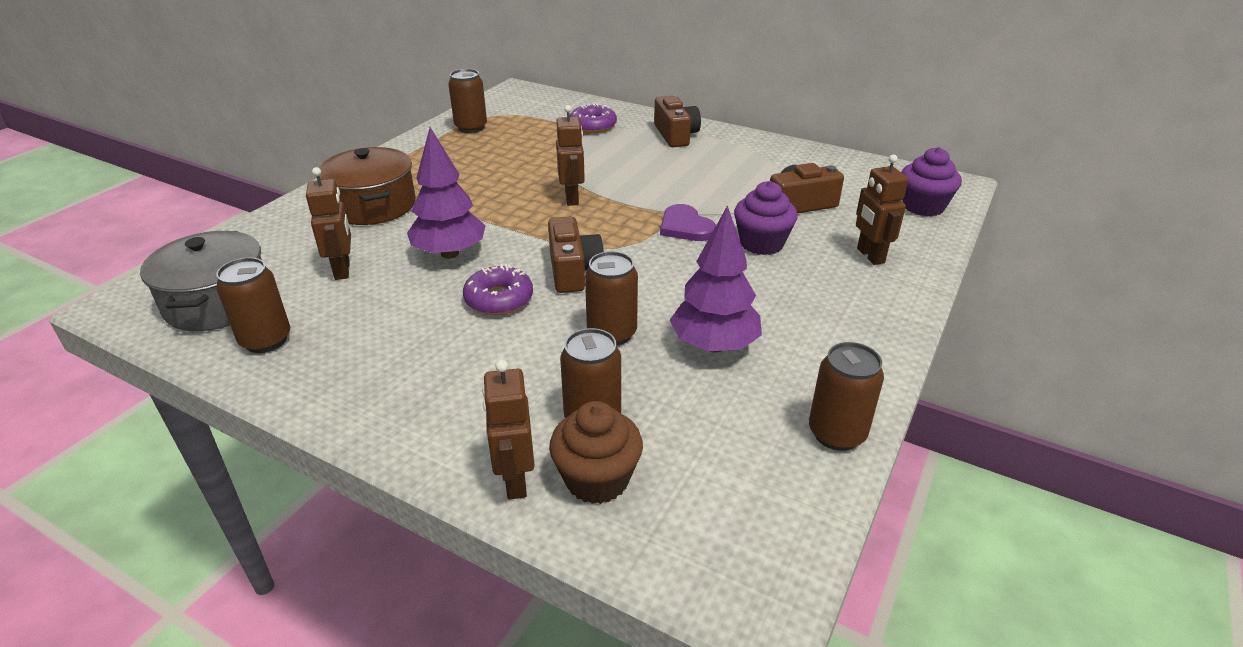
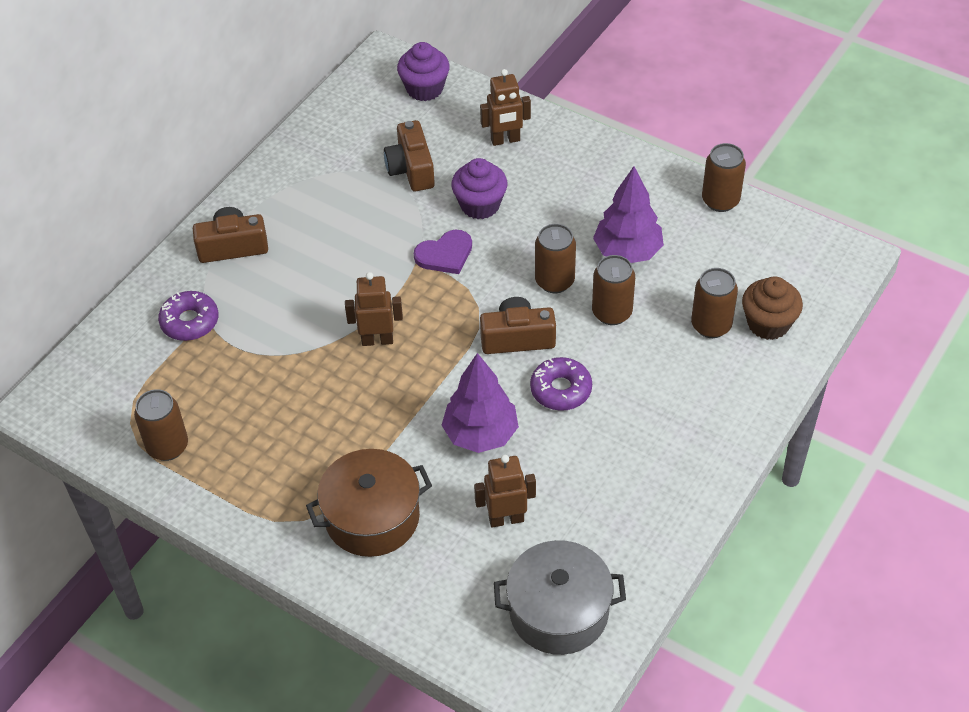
camera: 85 degrees left, 15 degrees up
(266, 340) = (619, 554): brown can -> brown can (554, 281)
(515, 481) = (772, 366): brown robot -> none

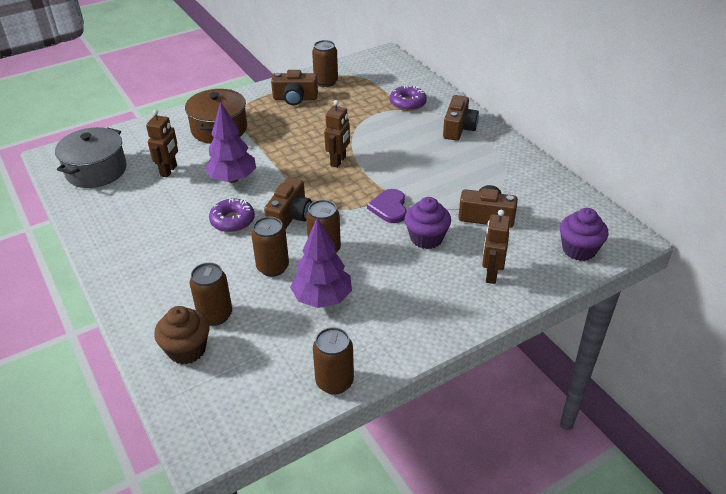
camera: 115 degrees right, 10 degrees down
(238, 463) = (295, 98): none -> brown camera

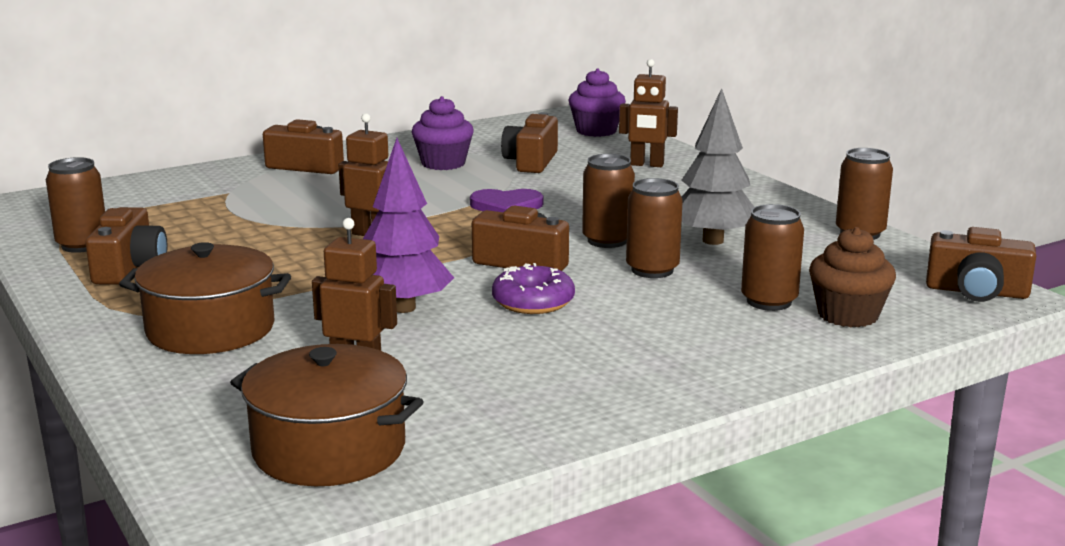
camera: 90 degrees left, 20 degrees down
(96, 171) = (329, 449): grey pot -> brown pot
(211, 429) = (976, 292): none -> brown camera
(322, 298) = (712, 241): purple tree -> grey tree
(407, 103) = (210, 191): purple donut -> none
(426, 238) = (577, 189): purple cupcake -> purple cupcake (443, 163)

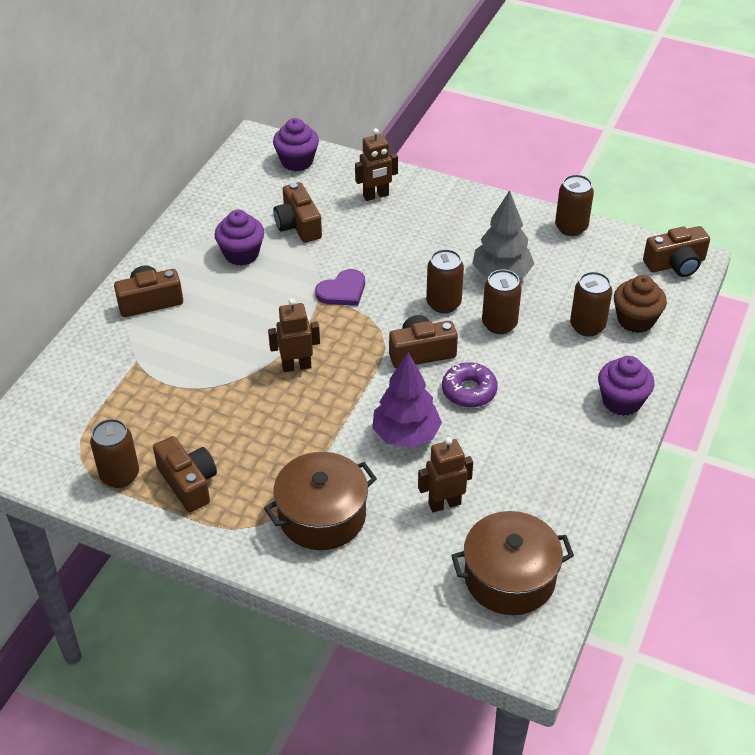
camera: 35 degrees left, 25 degrees up
(725, 367) = (621, 401): none -> purple cupcake

